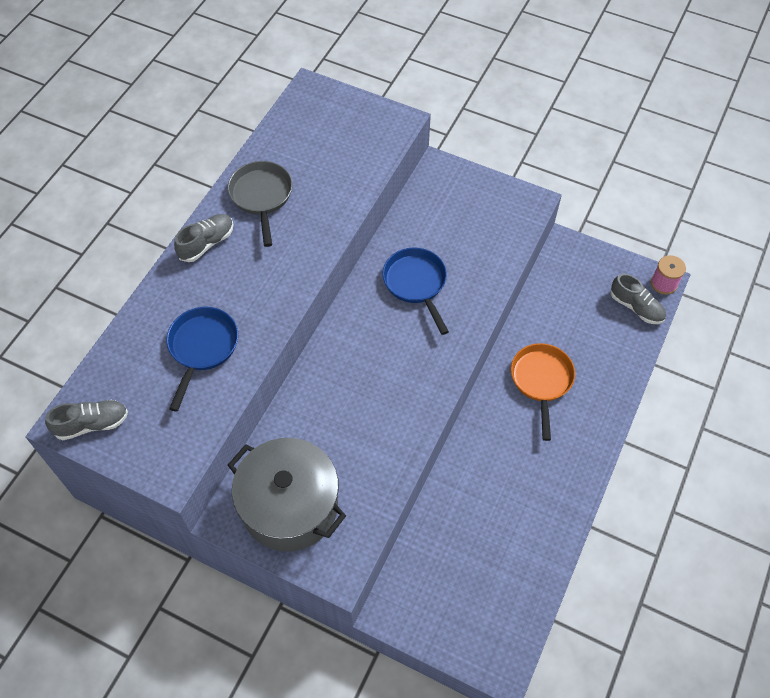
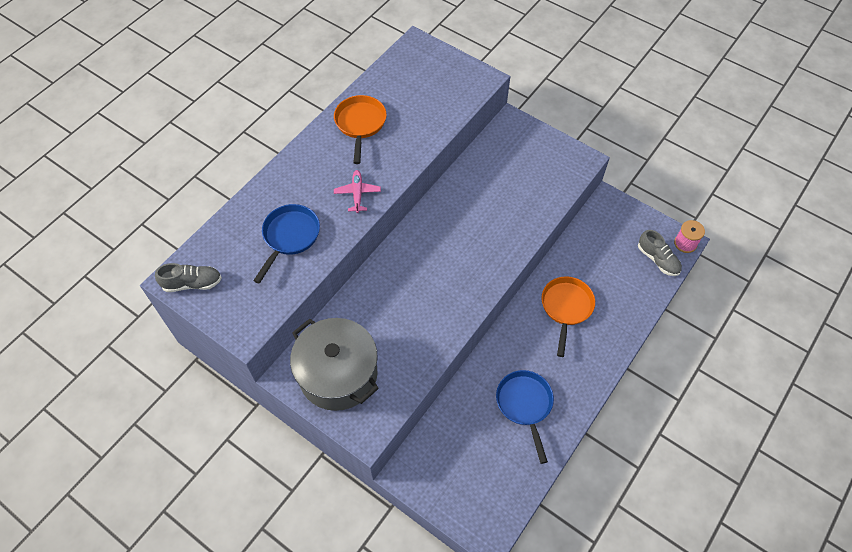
camera: 10 degrees right, 0 degrees up
(207, 243) = (309, 155): grey shoe -> none
(261, 197) = (360, 124): grey pan -> orange pan
(275, 283) = (357, 194): none -> pink plane
(416, 283) = (475, 212): blue pan -> blue pan (525, 404)

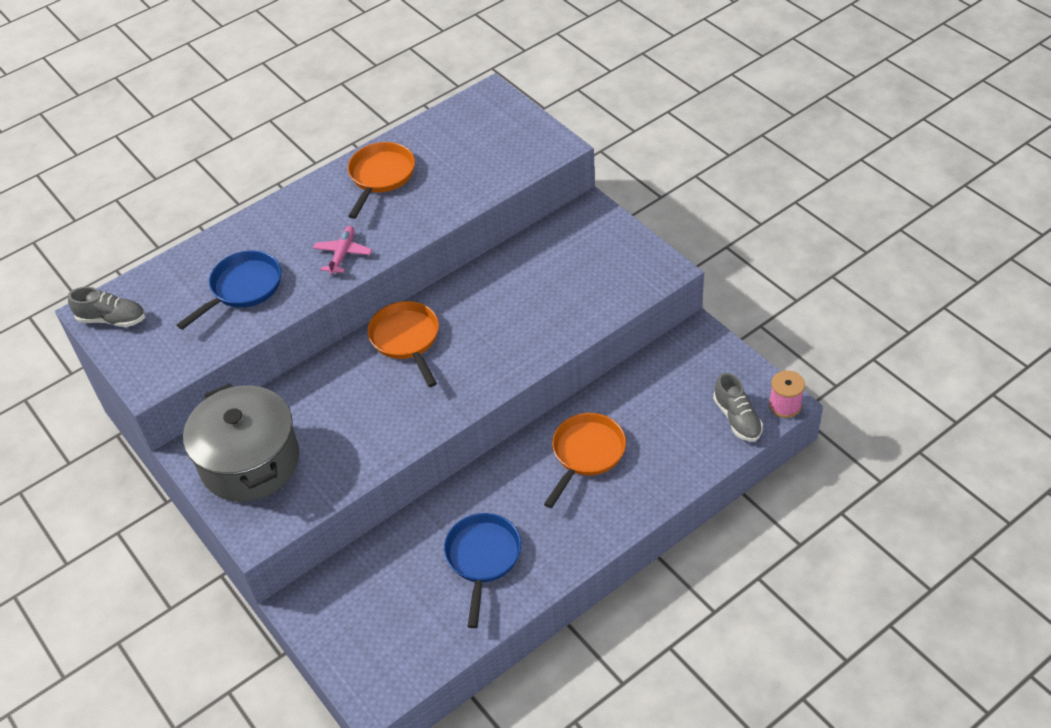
camera: 20 degrees right, 10 degrees down
(418, 249) = (406, 339): none -> orange pan

